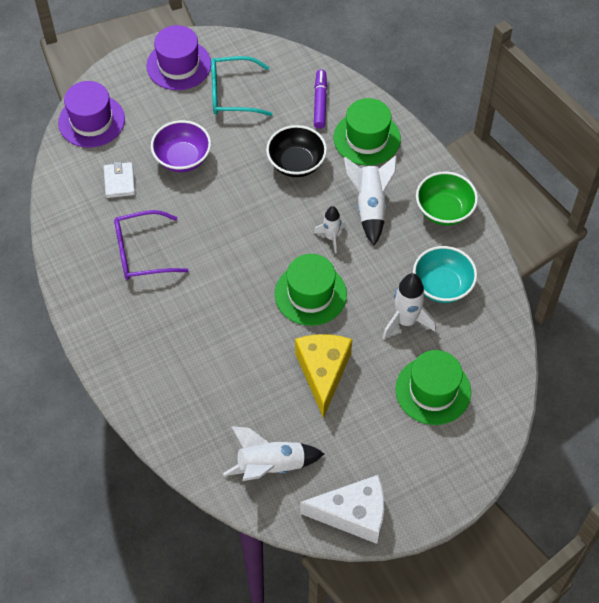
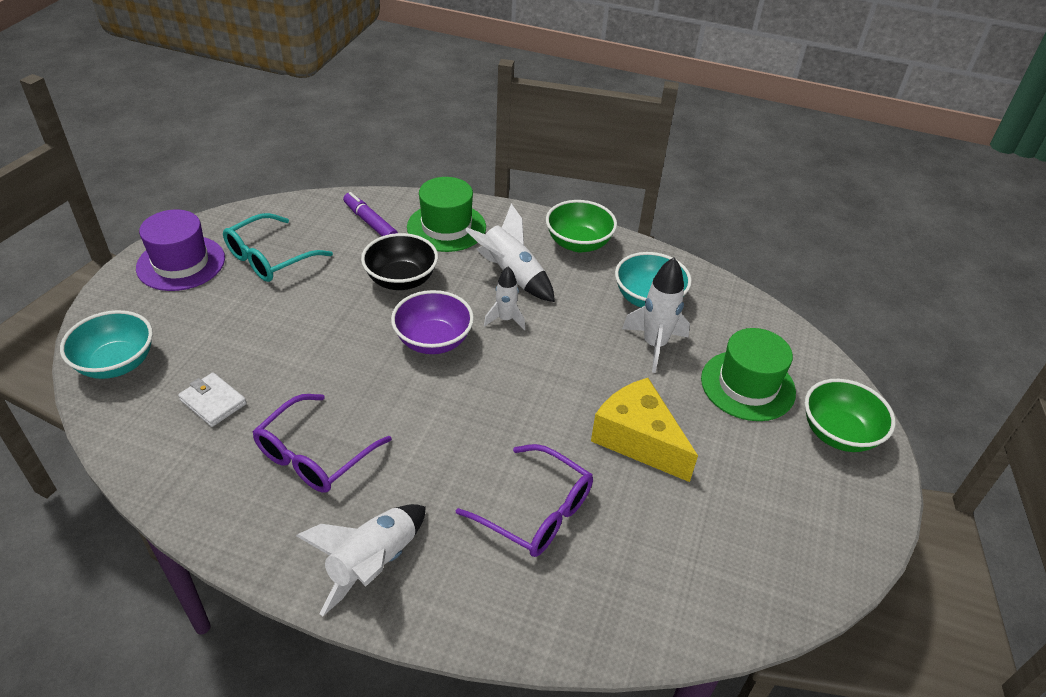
camera: 45 degrees left, 15 degrees down
(91, 121) = (116, 363): purple hat -> turquoise bowl
(182, 158) = (271, 339): purple bowl -> purple bowl (433, 340)
(222, 370) = (536, 512): none -> purple glasses
(271, 466) = (698, 570): white rocket -> white rocket (373, 563)
(310, 294) = (543, 378): green hat -> none
(353, 514) = (828, 551): white cheese -> none
(451, 461) = (838, 433): none -> green bowl

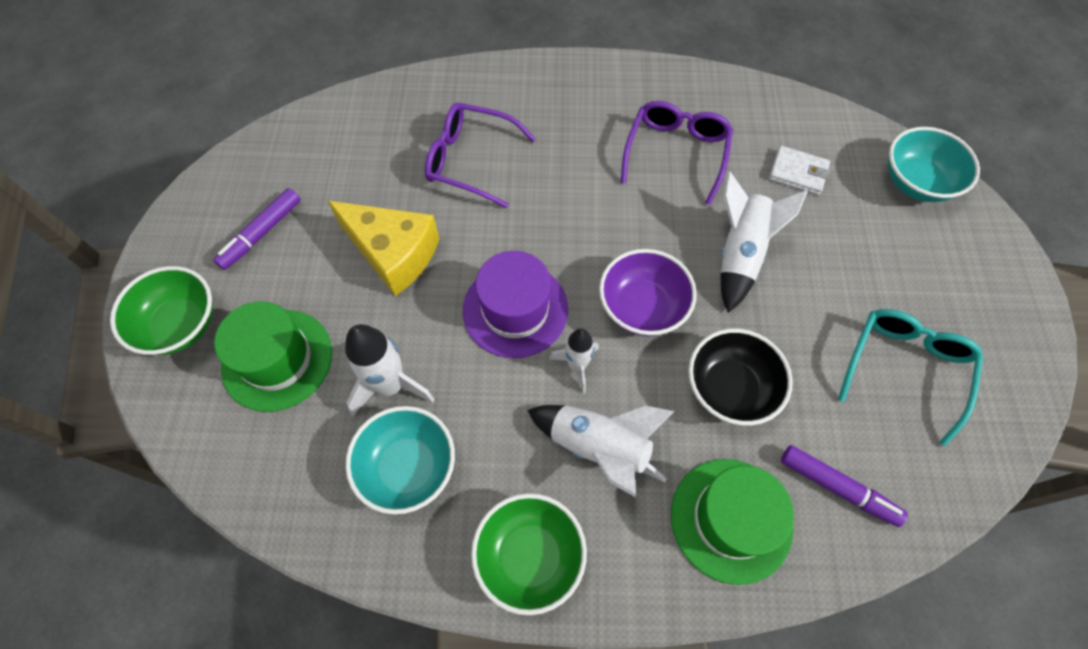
camera: 165 degrees right, 20 degrees up
(181, 263) = (990, 324): purple hat -> purple hat (515, 309)
(373, 563) = (579, 91): white rocket -> white rocket (740, 254)
(771, 496) = (261, 233): none -> purple marker

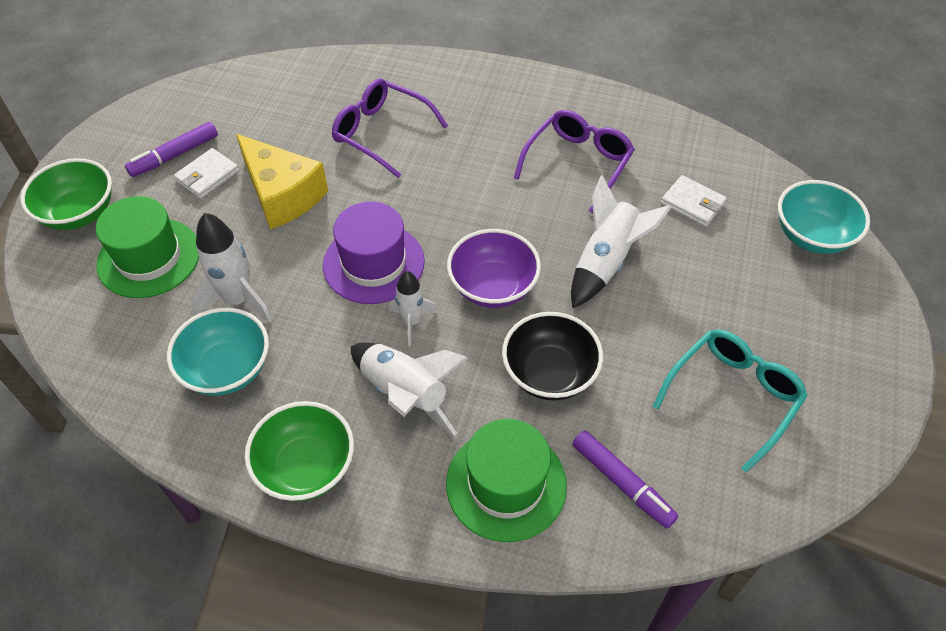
camera: 15 degrees right, 10 degrees down
(306, 249) = (207, 176): none -> white wallet

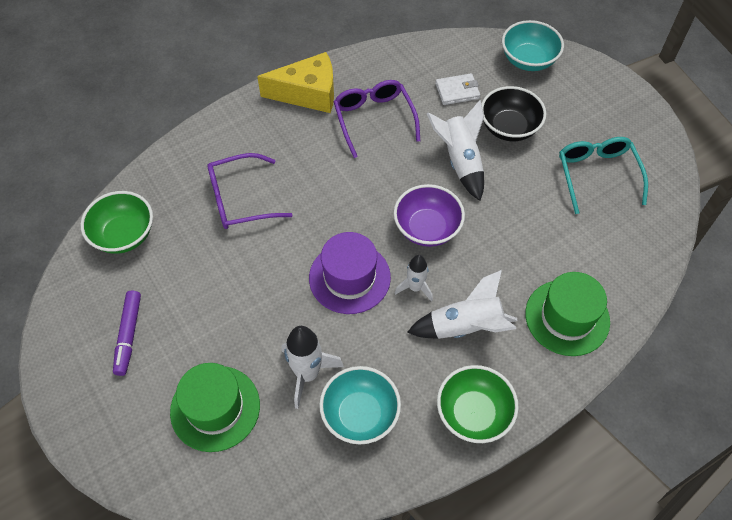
camera: 50 degrees left, 5 degrees up
(79, 213) = (123, 431): green bowl -> green bowl (124, 235)
(207, 176) = (172, 326): white wallet -> none
(282, 195) = (238, 291): yellow cheese -> yellow cheese (308, 93)
(549, 373) = (513, 245): black bowl -> black bowl (509, 127)
(622, 483) = (609, 263): purple marker -> none

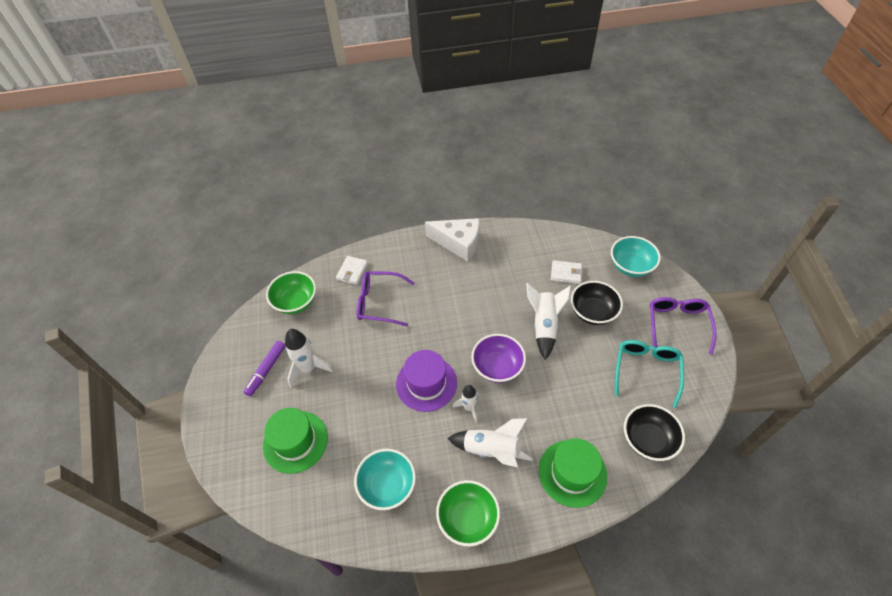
camera: 25 degrees right, 5 degrees down
(183, 171) = (352, 271): none -> white wallet
(307, 374) = (366, 442): white rocket -> white rocket (308, 368)
(308, 93) = (458, 243): yellow cheese -> white cheese
(374, 119) = (496, 275): purple glasses -> purple glasses (677, 324)
(632, 251) = (648, 440): none -> black bowl

